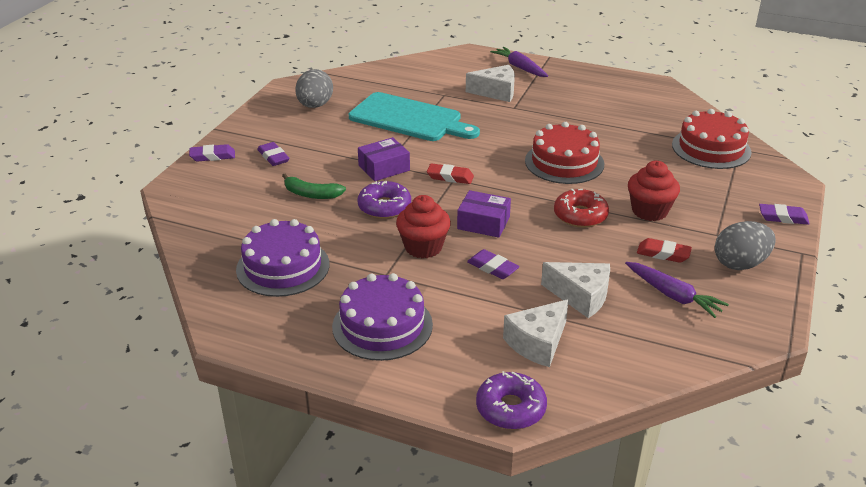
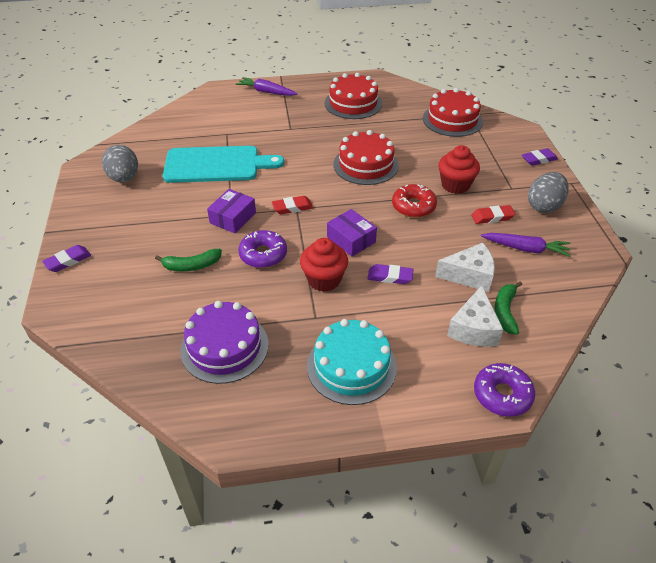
camera: 30 degrees left, 10 degrees up
(273, 157) = (127, 241): purple eraser -> none
(382, 325) = (351, 366): purple cake -> turquoise cake
(483, 223) = (351, 239): purple box -> purple box turned 60 degrees clockwise
(496, 92) = (266, 119): white cheese -> none
(588, 341) = (505, 311): none -> green banana
(606, 102) = (353, 103): none -> red cake

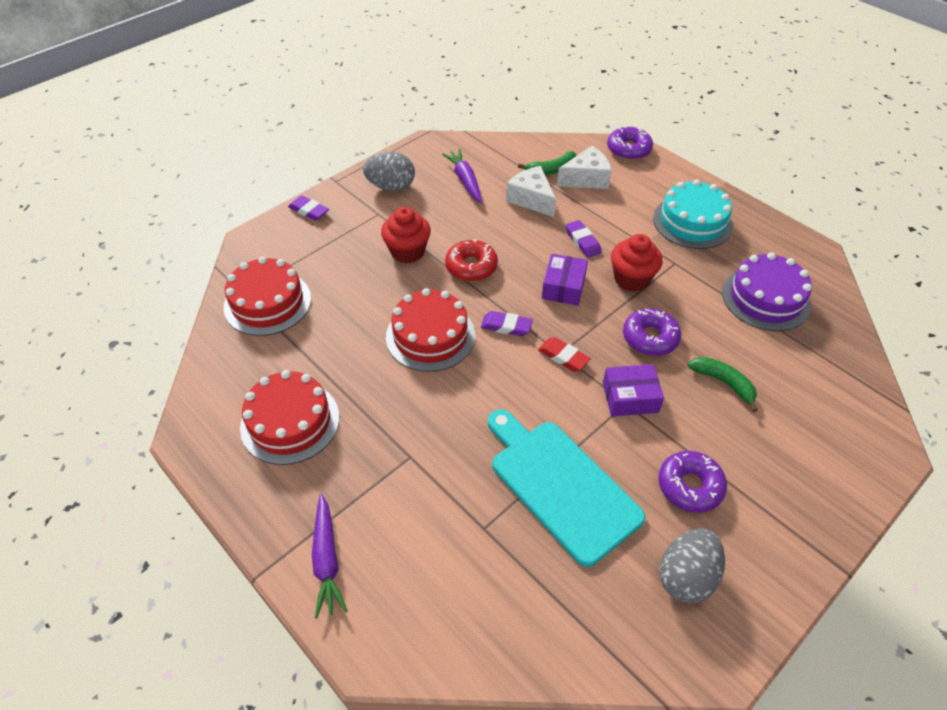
camera: 125 degrees left, 5 degrees up
(68, 261) = (845, 500): purple eraser -> purple eraser (506, 326)
(157, 207) = (690, 486): none -> purple donut
(492, 217) = (438, 211): red eraser -> none

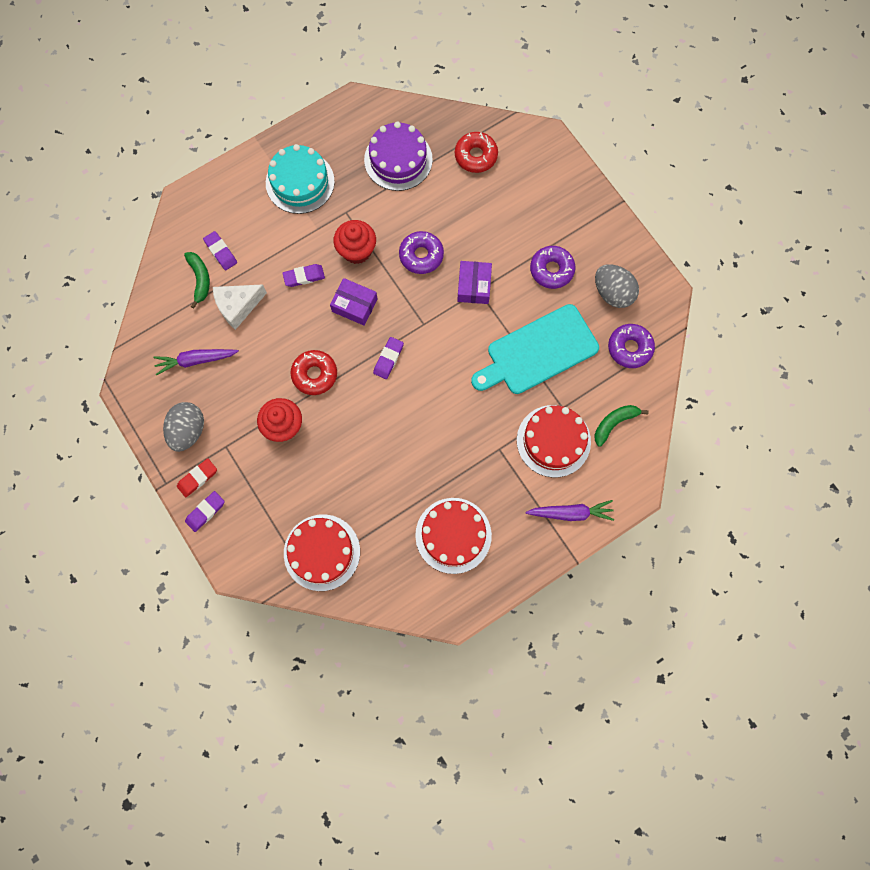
camera: 80 degrees left, 25 degrees up
(430, 336) = (387, 419): red cake -> red cake (553, 441)
(563, 357) = (427, 323): red eraser -> red eraser (197, 478)
(586, 179) = (221, 252): white cheese -> purple eraser
(628, 149) = (187, 203): purple donut -> purple donut (629, 348)
(724, 383) = (472, 219): green banana -> green banana (614, 423)
(815, 374) = (476, 156): none -> red donut

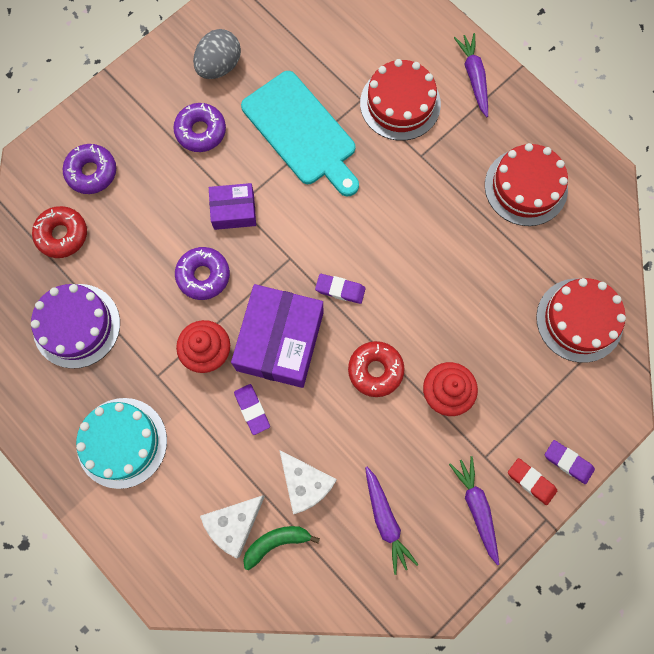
camera: 100 degrees left, 0 degrees up
(188, 431) = (476, 508): grey egg -> purple carrot
(221, 252) = (234, 524): purple eraser -> white cheese
(354, 305) = (280, 341): purple box -> purple box, size x1.82
(614, 423) = (368, 48): green banana -> none
(629, 348) = (281, 43): purple donut -> purple donut (92, 172)

